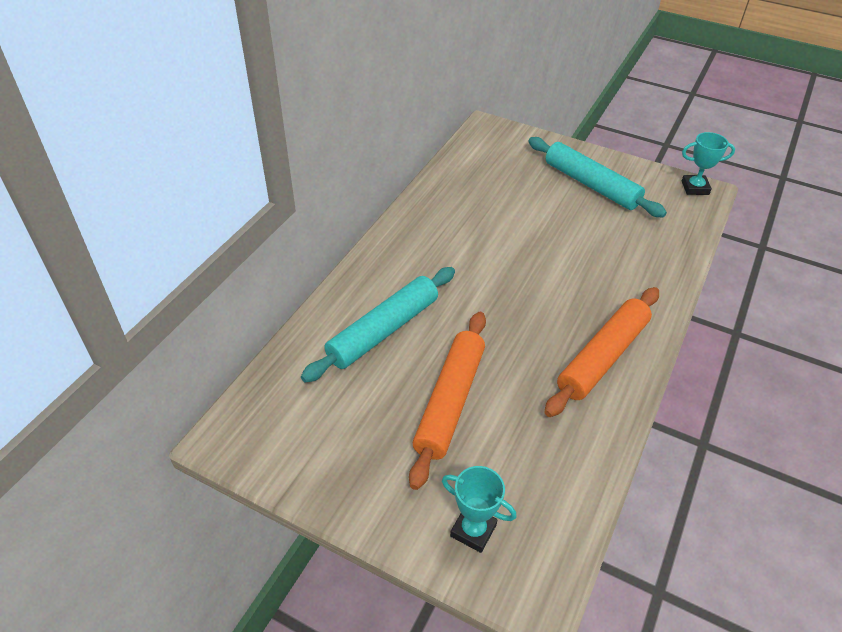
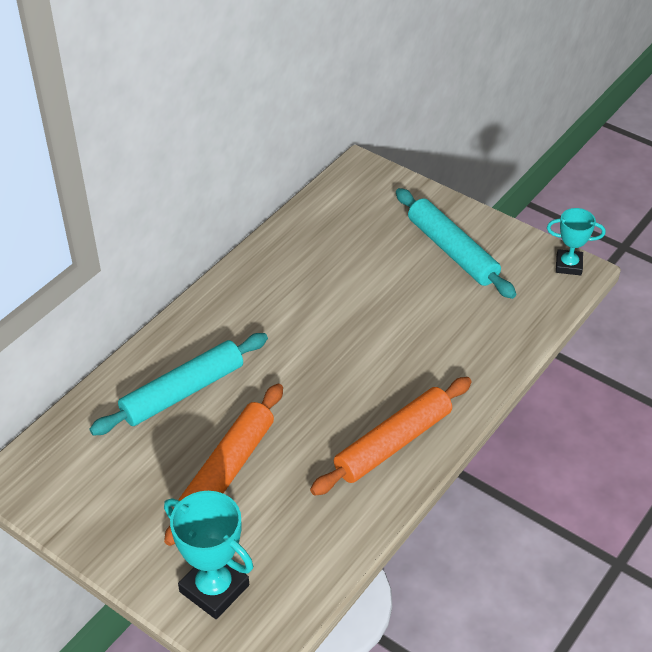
camera: 10 degrees right, 0 degrees up
(473, 530) = (214, 588): turquoise trophy -> turquoise trophy, size x1.57

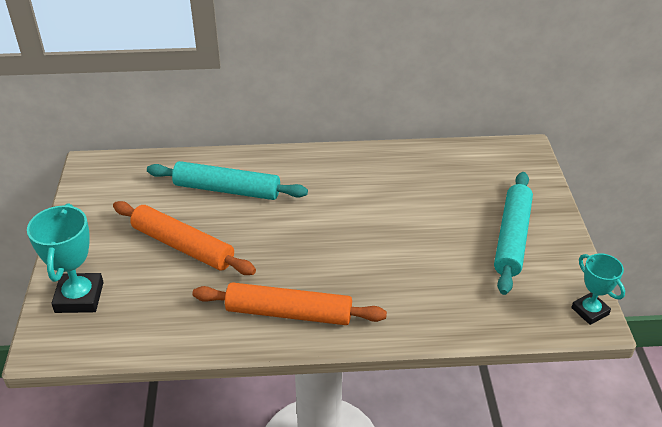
camera: 50 degrees right, 5 degrees down
(227, 469) = (183, 246): orange rolling pin -> orange rolling pin turned 45 degrees clockwise

